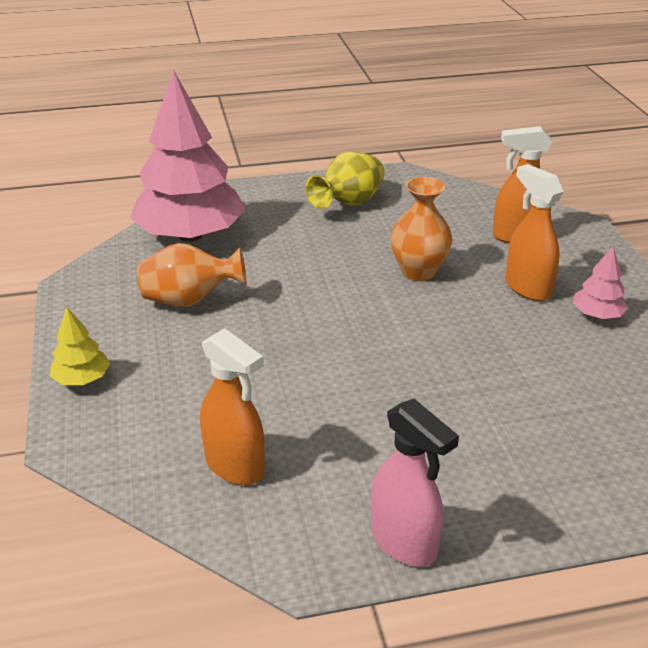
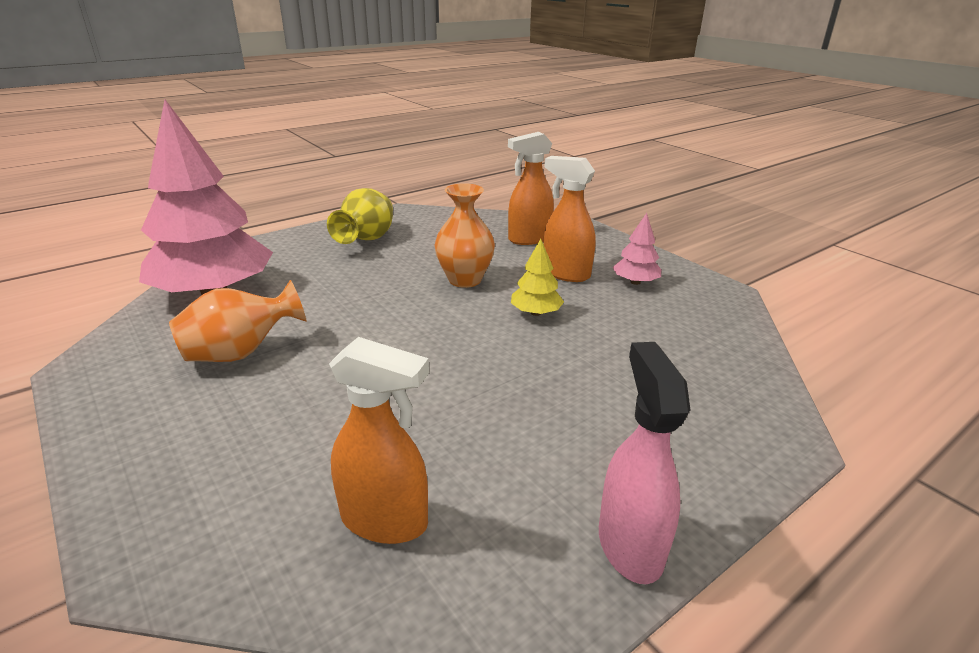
camera: 25 degrees left, 5 degrees down
(82, 379) = (130, 474): yellow tree -> yellow tree (536, 313)
(404, 542) = (629, 544): pink spray bottle -> pink spray bottle turned 120 degrees counterclockwise

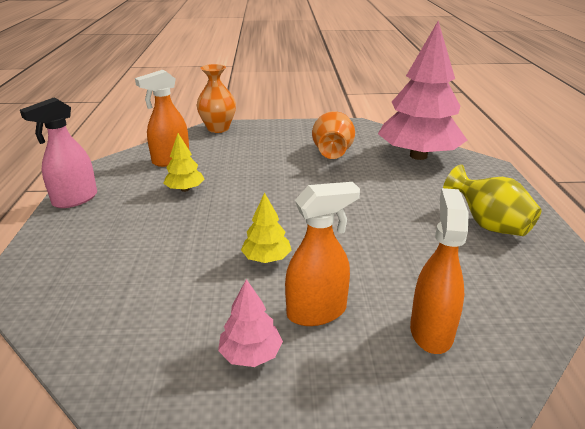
camera: 125 degrees right, 0 degrees up
(465, 280) = (357, 247): orange vase -> orange vase (218, 128)
(470, 435) = (185, 189): none -> yellow tree
(629, 544) = (75, 199): pink spray bottle -> pink spray bottle turned 105 degrees clockwise

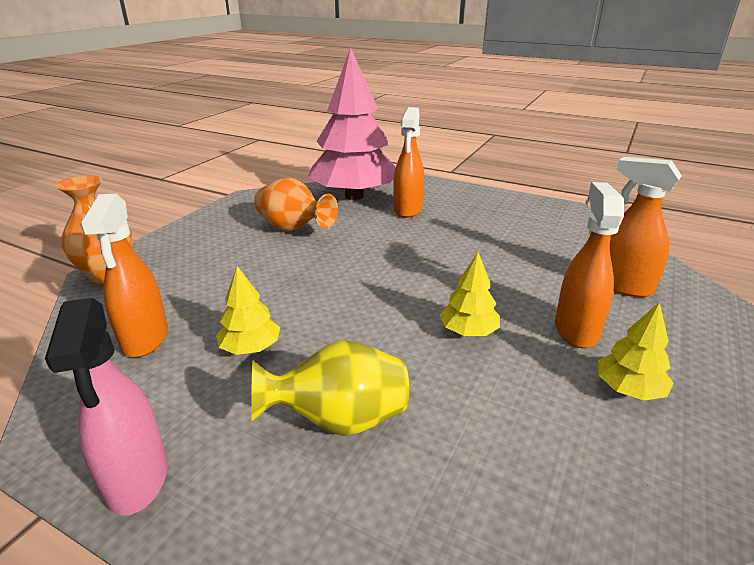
camera: 60 degrees left, 0 degrees up
(251, 354) = (628, 389): pink tree -> yellow tree
(428, 183) = (407, 210): none -> orange spray bottle
(488, 225) = (494, 213): yellow vase -> yellow vase (339, 420)

